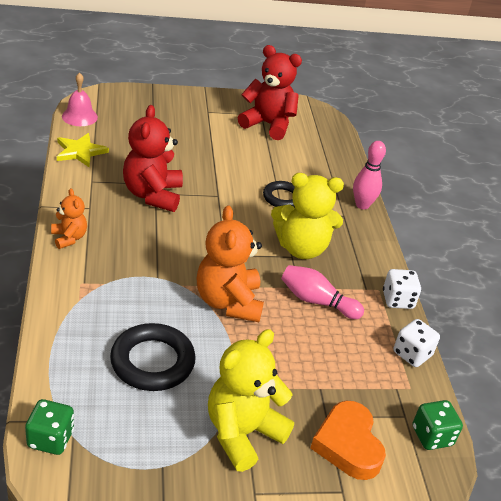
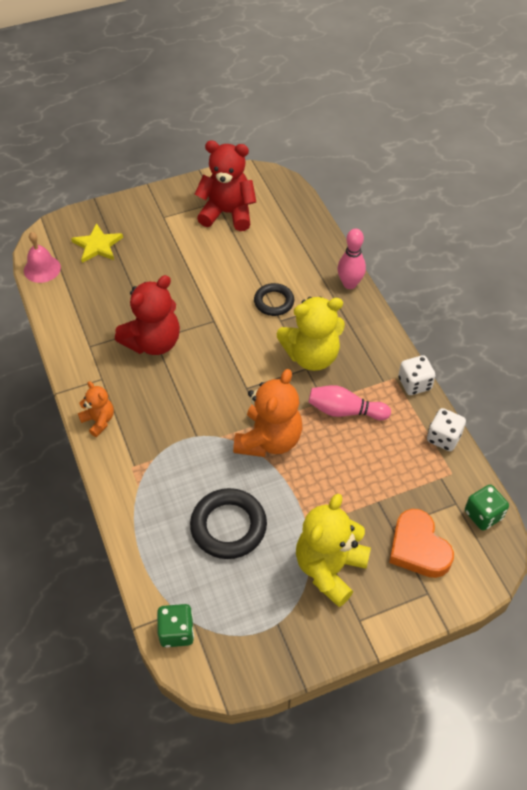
camera: 10 degrees left, 15 degrees up
(80, 152) = (62, 314): yellow star -> yellow star (97, 245)
(152, 195) = (153, 342): red teddy bear -> red teddy bear turned 120 degrees counterclockwise
(228, 302) = (269, 440): orange teddy bear -> orange teddy bear turned 135 degrees counterclockwise

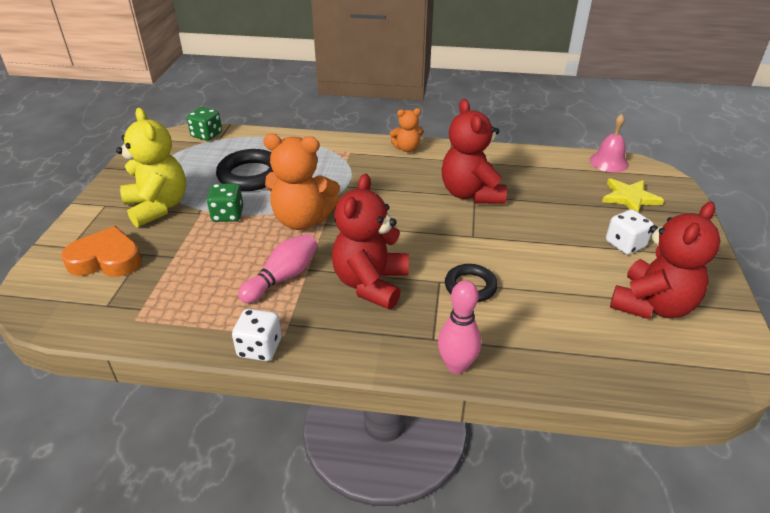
camera: 120 degrees right, 15 degrees down
(269, 440) = (302, 220): orange teddy bear -> orange teddy bear turned 45 degrees counterclockwise
(311, 356) = (371, 284): yellow teddy bear -> red teddy bear
(443, 438) = (175, 335): white dice -> white dice (625, 244)
(483, 515) = (72, 318): green dice -> green dice (227, 215)

